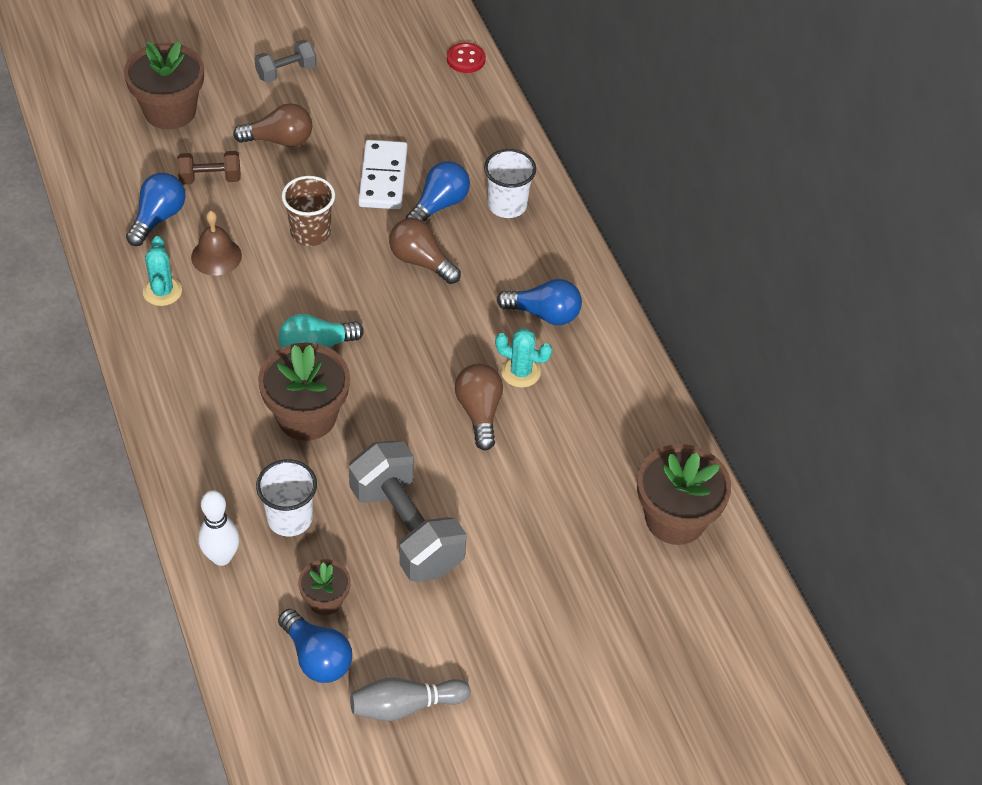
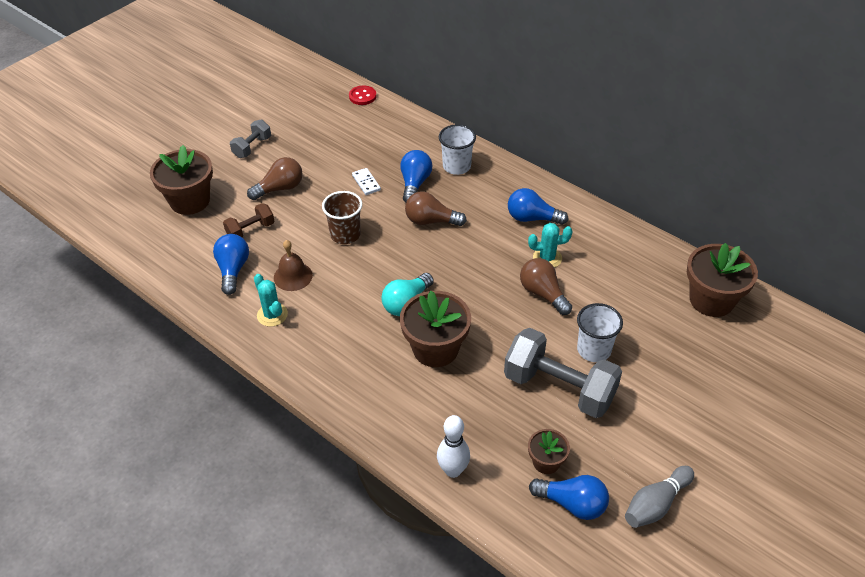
camera: 25 degrees left, 5 degrees down
(289, 518) = (478, 420): white cup -> white cup (594, 350)
(383, 178) = (366, 183): white domino -> white domino, size x0.54
(544, 314) = (532, 218): blue light bulb -> blue light bulb turned 150 degrees counterclockwise

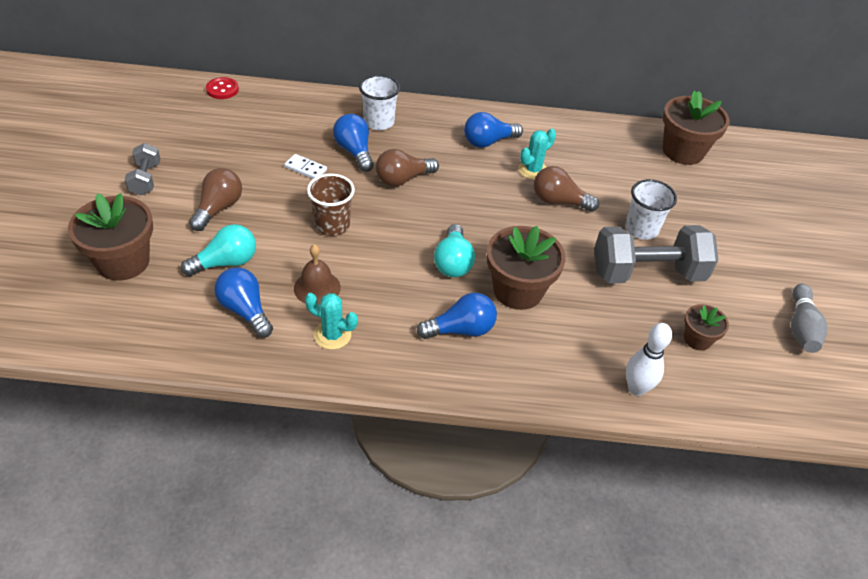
camera: 40 degrees left, 0 degrees up
(250, 230) = (226, 262): brown dumbbell -> turquoise light bulb
(572, 504) = (748, 362): blue light bulb -> blue light bulb (461, 330)

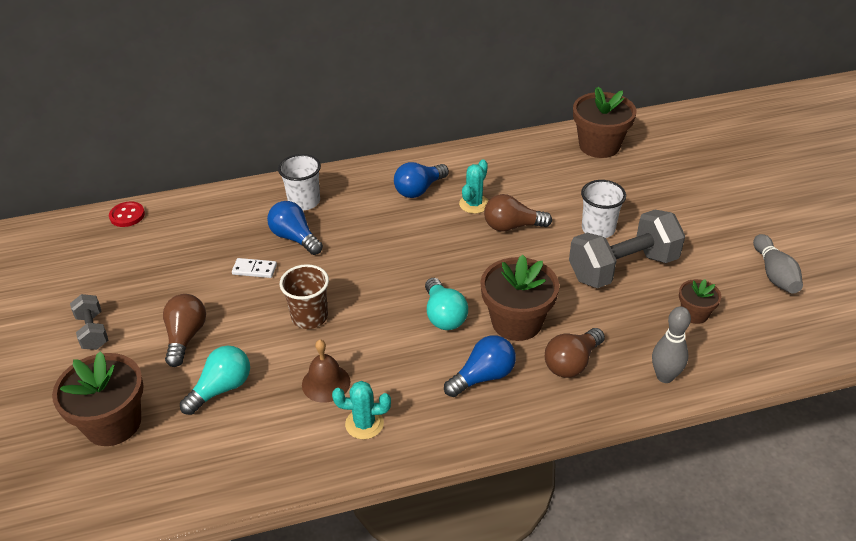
camera: 15 degrees left, 5 degrees down
(245, 310) = (266, 429): blue light bulb -> none
(402, 179) = (355, 250): brown light bulb -> brown light bulb (572, 363)
(636, 388) = (665, 376): white bowling pin -> grey bowling pin

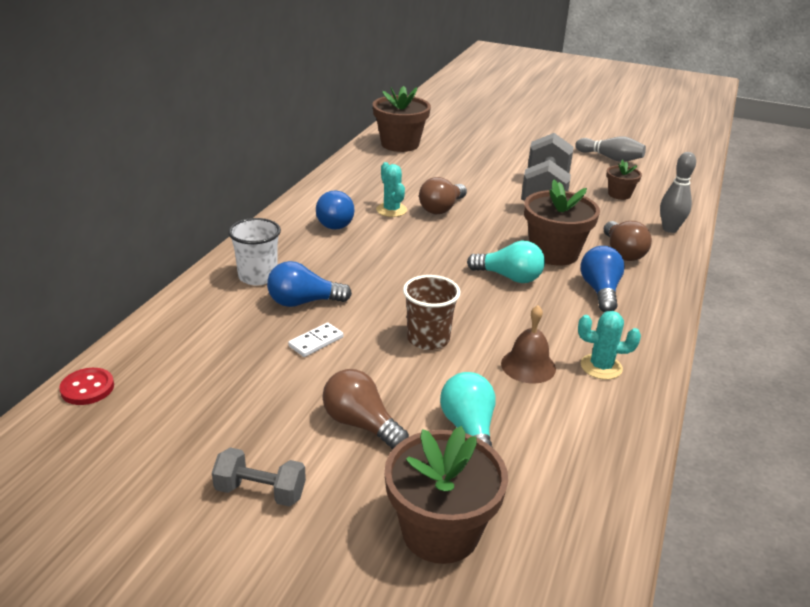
camera: 55 degrees left, 10 degrees down
(364, 424) = (601, 367): turquoise cactus -> turquoise cactus turned 60 degrees clockwise
(598, 229) = (491, 184): white cup -> none

